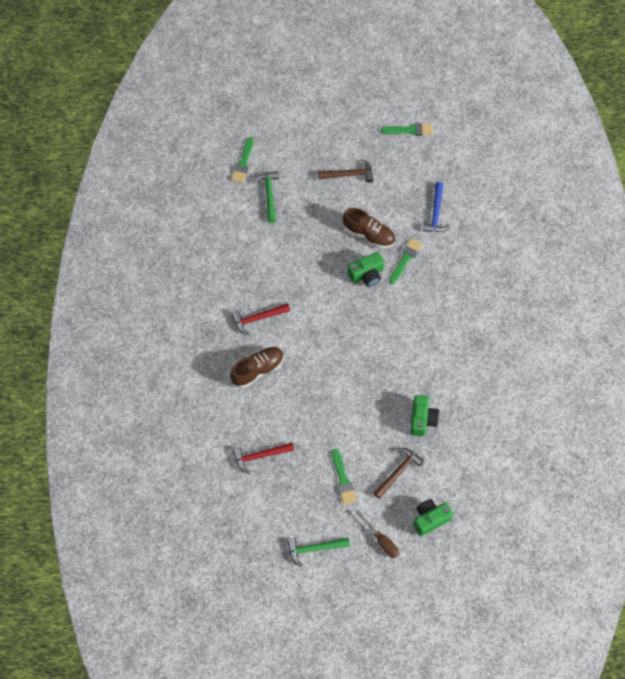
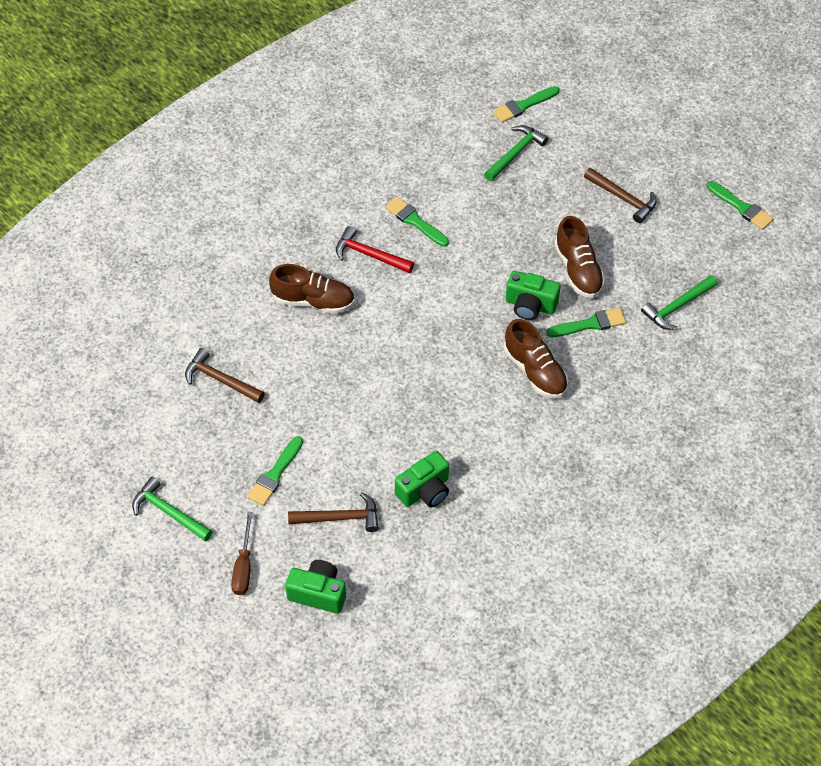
camera: 45 degrees right, 10 degrees down
(260, 279) = (415, 221): none -> green brush
(260, 456) = (220, 379): red hammer -> brown hammer
(406, 308) = (535, 371): none -> brown shoe
(435, 213) = (677, 307): blue hammer -> green hammer

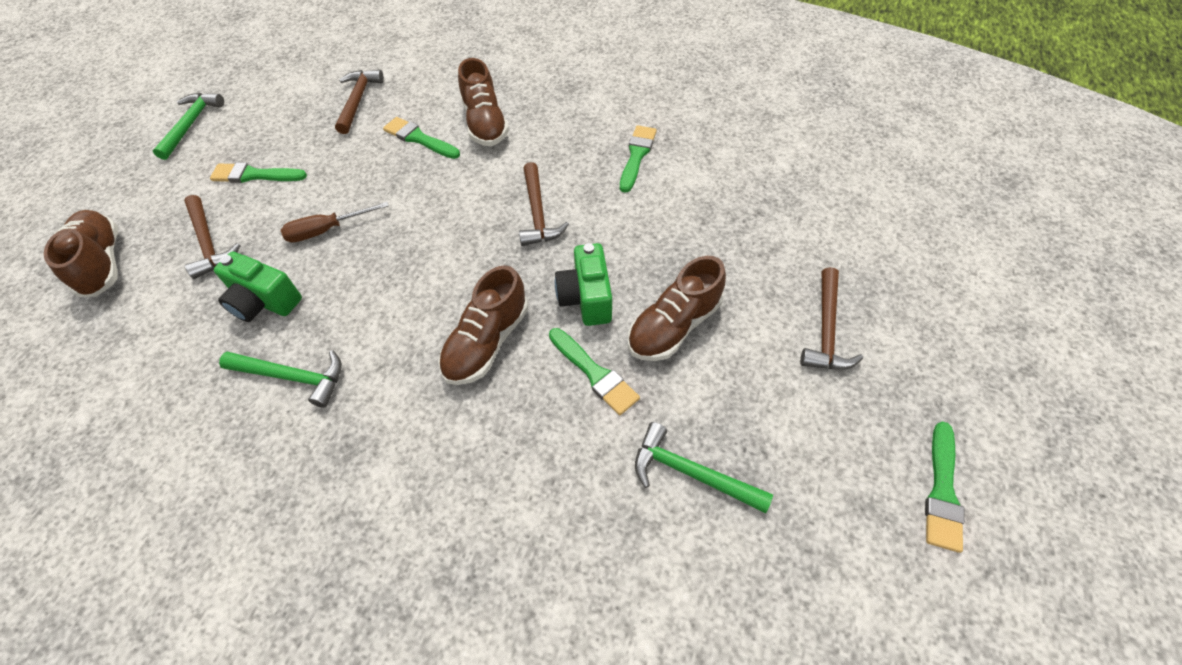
camera: 65 degrees right, 0 degrees up
(243, 566) = (132, 195): brown screwdriver -> brown screwdriver (326, 230)
(318, 593) = (102, 263): green camera -> brown shoe
(369, 254) = (568, 140): red hammer -> none
(437, 303) = (537, 213): none -> brown hammer
(516, 153) = (799, 200): green hammer -> green hammer (292, 377)
(523, 106) = (873, 180): green brush -> green brush (419, 138)

